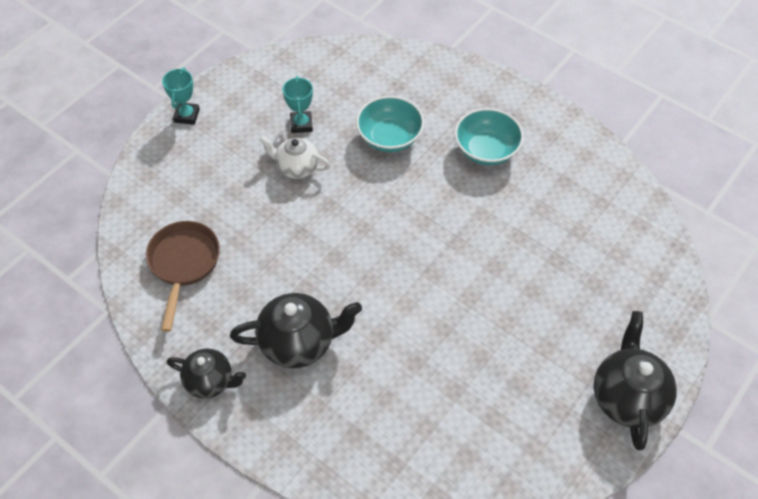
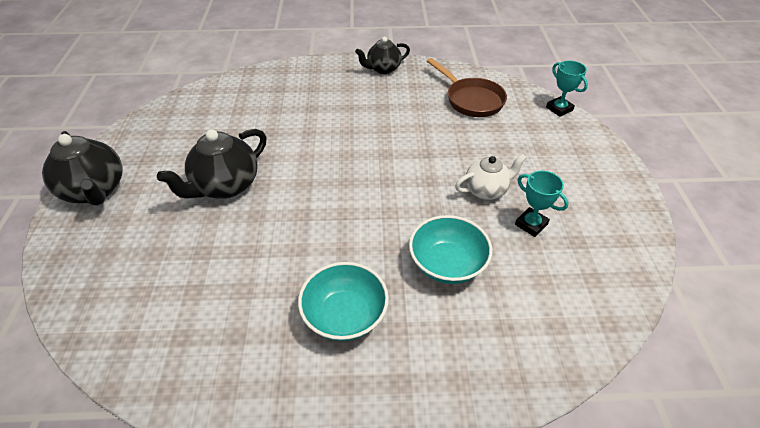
camera: 140 degrees right, 10 degrees down
(187, 115) = (615, 173): turquoise trophy -> turquoise trophy (559, 109)
(298, 342) = (355, 104): black teapot -> black teapot (225, 186)

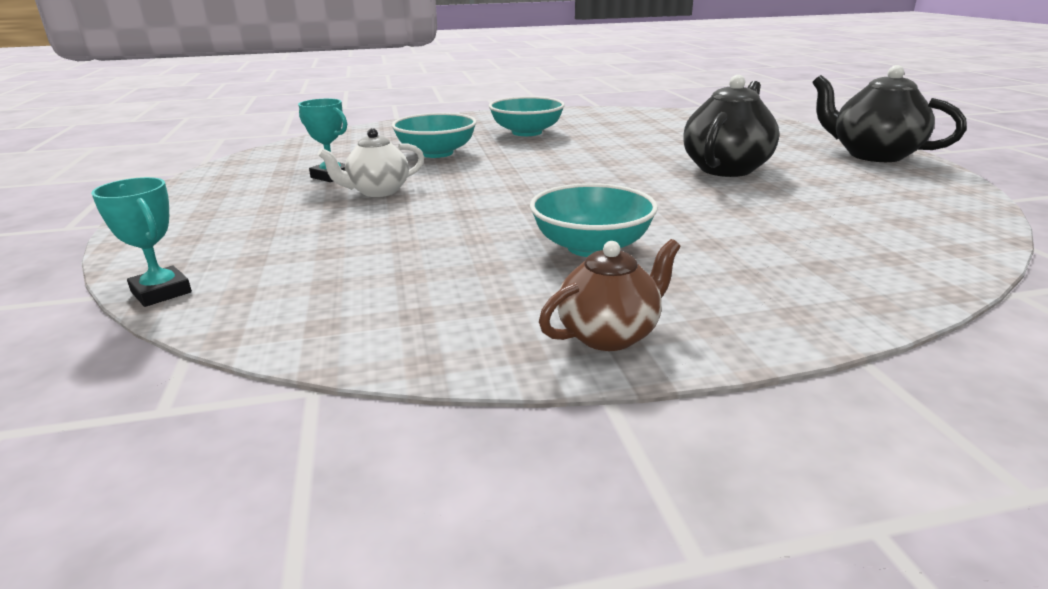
camera: 170 degrees right, 20 degrees down
(367, 113) = (591, 247): none -> turquoise bowl
(383, 69) = (609, 335): black teapot -> brown teapot
(471, 100) = (365, 289): brown pan -> none

